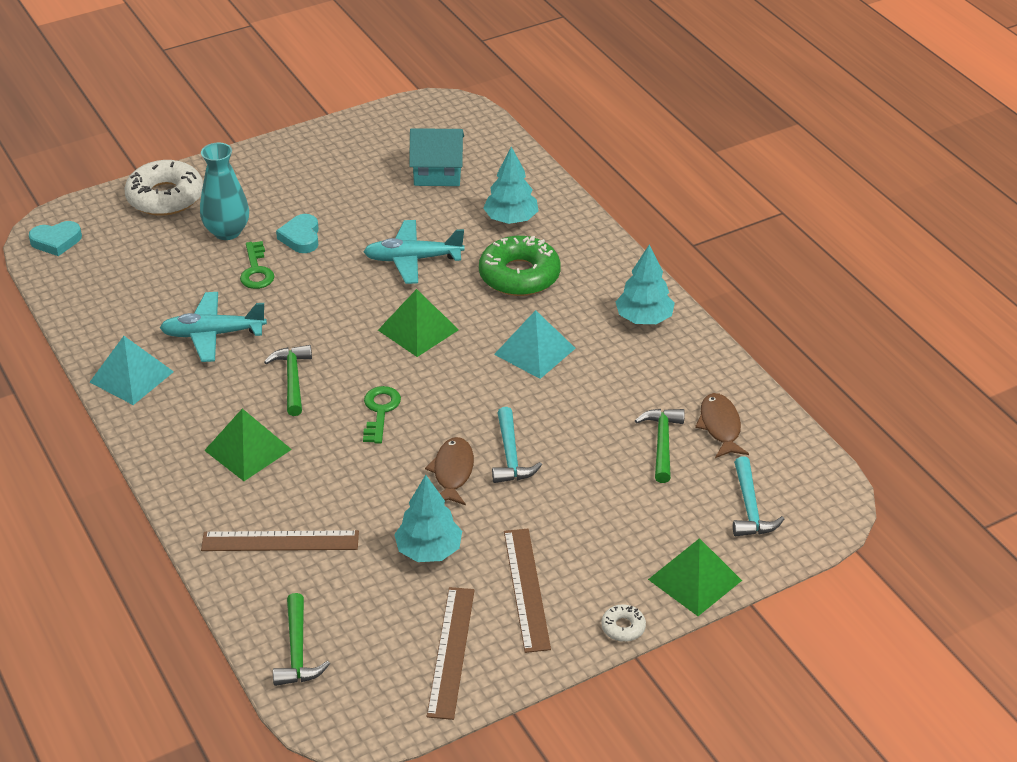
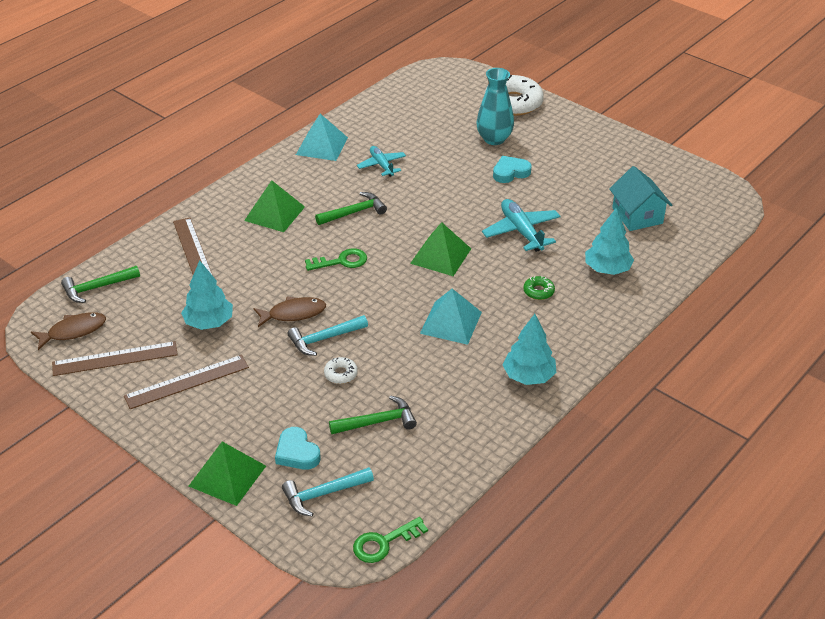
camera: 70 degrees right, 0 degrees up
(56, 241) = (437, 76): turquoise heart -> turquoise heart (297, 453)
(213, 334) = (381, 165): turquoise plane -> turquoise plane, size x0.66
(256, 270) = (460, 164): green key -> green key (384, 543)
(519, 275) = (538, 291): green donut -> green donut, size x0.44
(623, 627) = (163, 444): white donut -> white donut (341, 374)
(720, 426) = (415, 454): brown fish -> brown fish (73, 331)

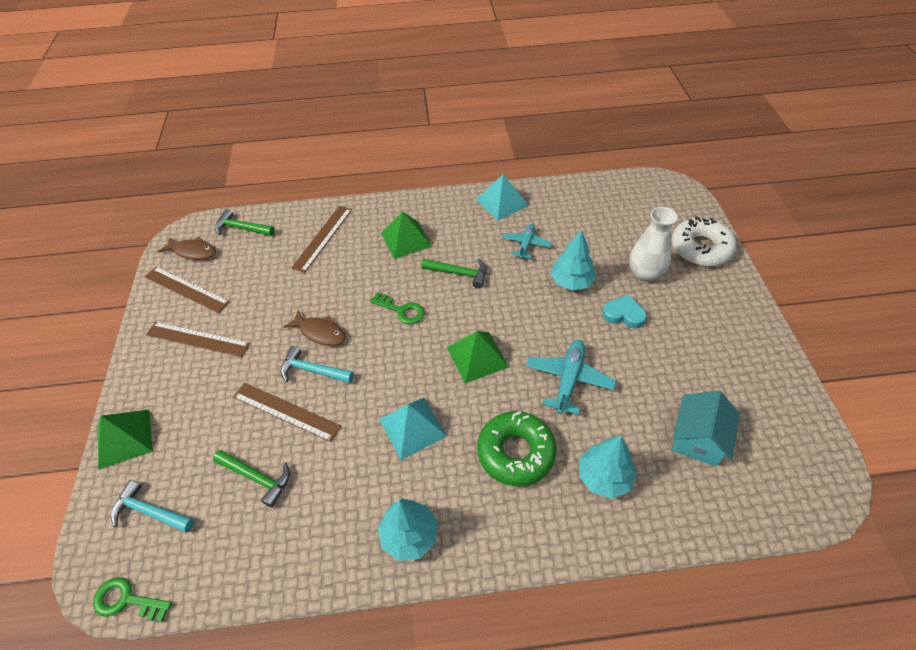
camera: 45 degrees right, 10 degrees up
(209, 322) = (265, 301): turquoise tree -> turquoise tree (571, 282)
(297, 453) = (180, 457): turquoise heart -> none
(341, 374) = (286, 411): white donut -> brown ruler
(494, 139) = (645, 273): turquoise vase -> white vase
(538, 291) = (516, 452): green donut -> green donut, size x2.27

